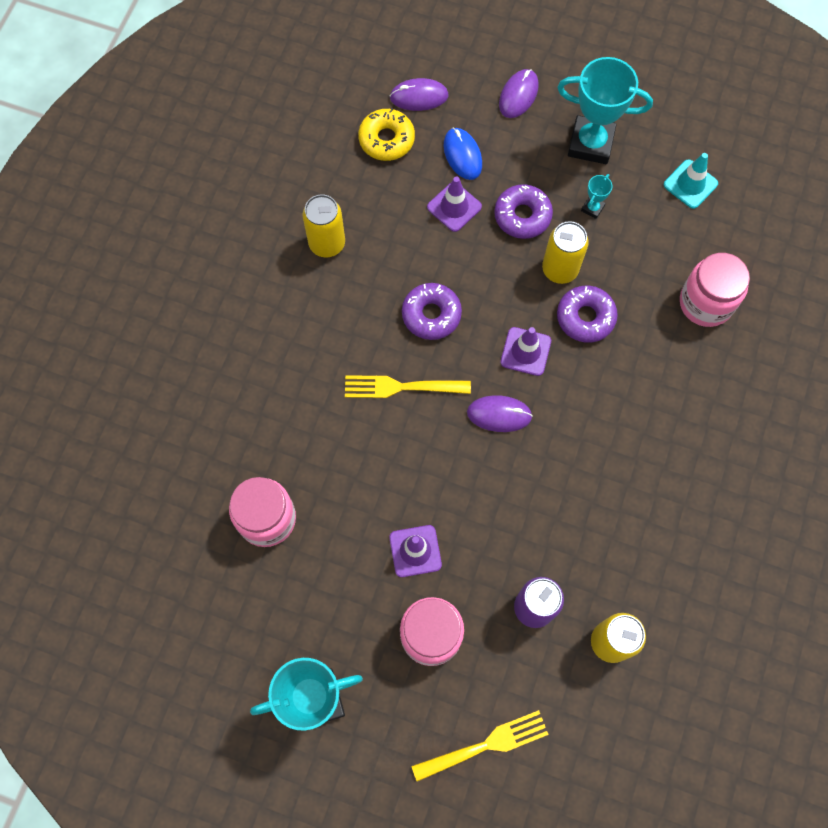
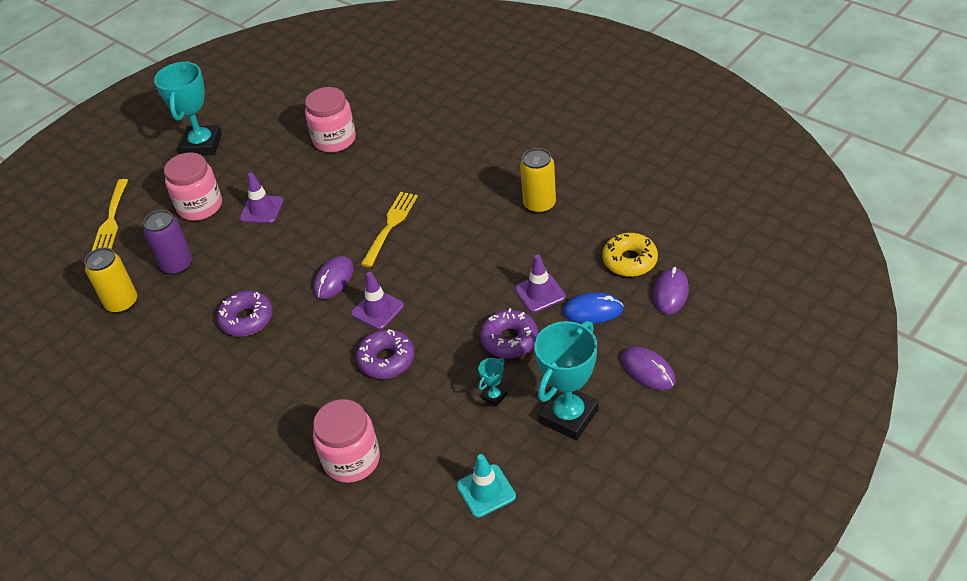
camera: 115 degrees right, 25 degrees down
(431, 315) = (443, 256): purple donut -> purple donut (247, 319)
(560, 269) = (442, 354): yellow can -> none
(592, 208) = (494, 396): turquoise trophy -> turquoise trophy turned 75 degrees clockwise

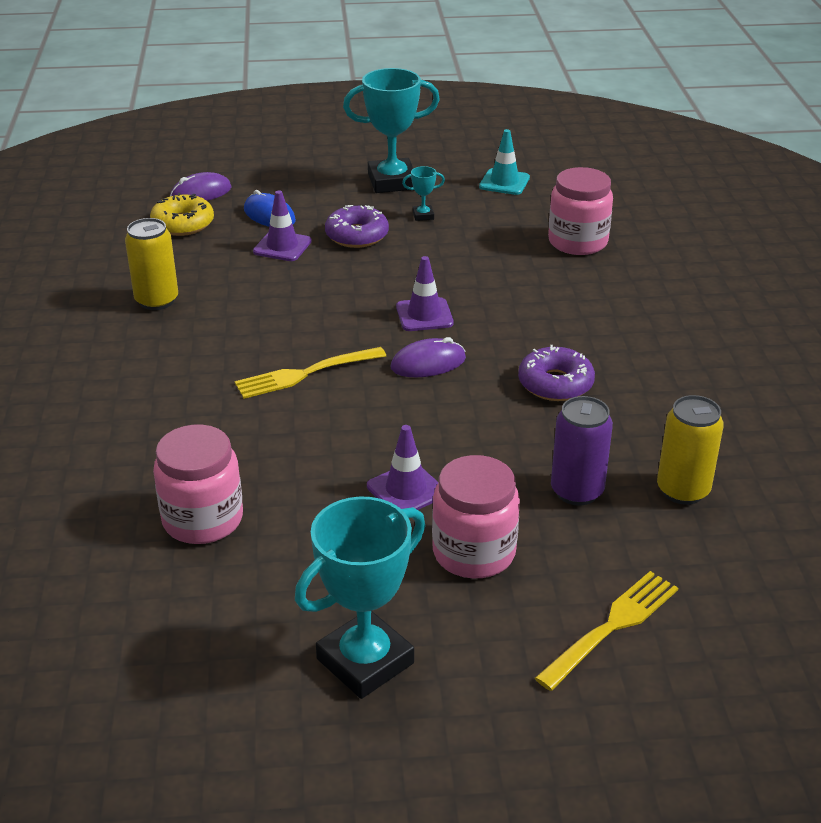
camera: 140 degrees left, 10 degrees down
(386, 360) = (468, 279): purple donut -> none
(648, 370) = (301, 172): purple mouse -> none

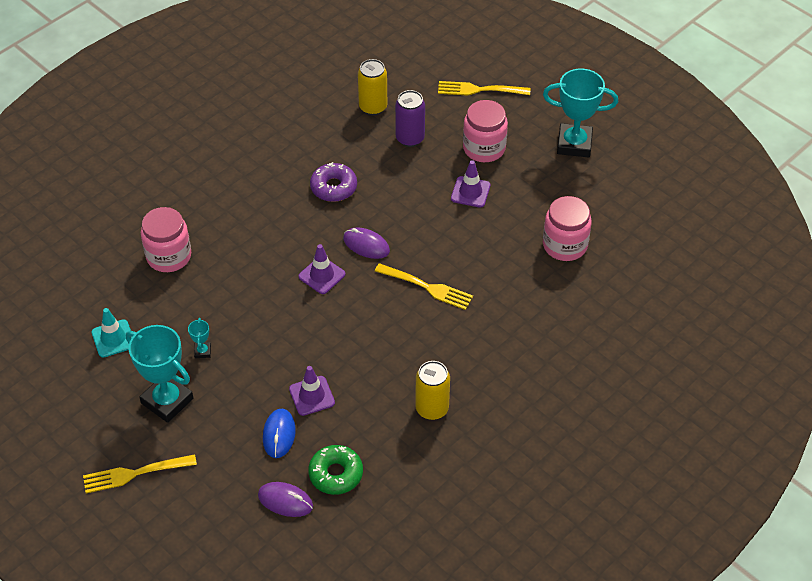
camera: 130 degrees left, 15 degrees up
(183, 224) = (336, 474): yellow donut -> green donut
(339, 147) = (136, 473): none -> yellow fork
(357, 235) = (261, 367): purple donut -> none
(423, 215) = (202, 351): turquoise trophy -> turquoise trophy turned 45 degrees clockwise

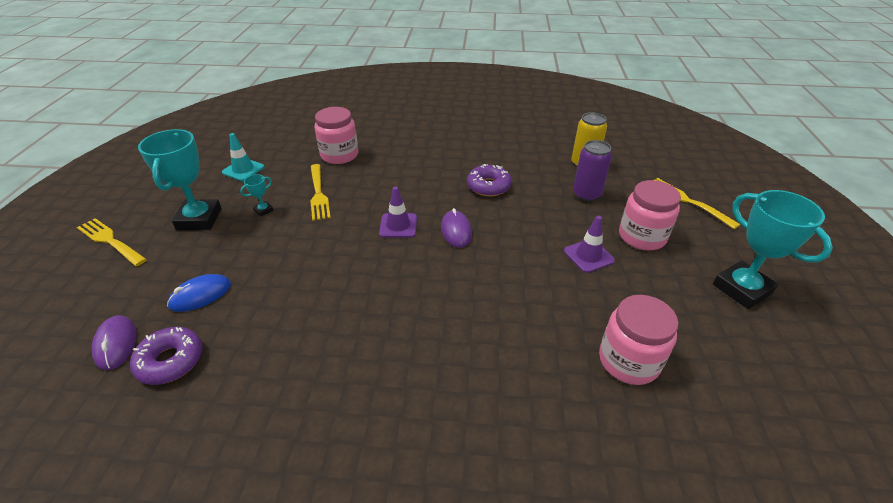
camera: 50 degrees right, 10 degrees down
(312, 396) = (261, 290): purple traffic cone -> none
(336, 474) = (170, 361): green donut -> purple donut
(426, 287) = (454, 290): yellow fork -> yellow fork (318, 193)
(432, 408) = (309, 386): yellow can -> none

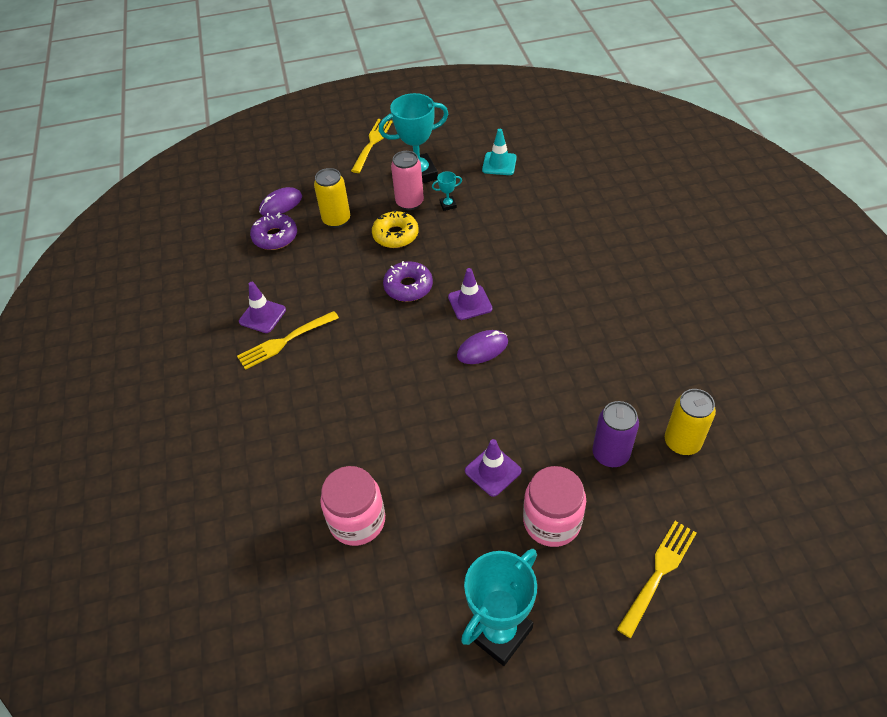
camera: 75 degrees right, 10 degrees up
(200, 295) = (336, 220): blue mouse -> yellow can
(233, 233) = (409, 202): none -> pink can
(263, 210) = (448, 205): turquoise trophy -> turquoise trophy turned 45 degrees counterclockwise
(270, 253) = (395, 235): none -> yellow donut
(300, 399) = (262, 316): none -> purple traffic cone
(318, 193) = (490, 228): yellow fork -> yellow fork (285, 340)
(339, 155) = (563, 216): pink jar -> none
(488, 186) = (575, 355): purple donut -> purple donut (408, 287)

